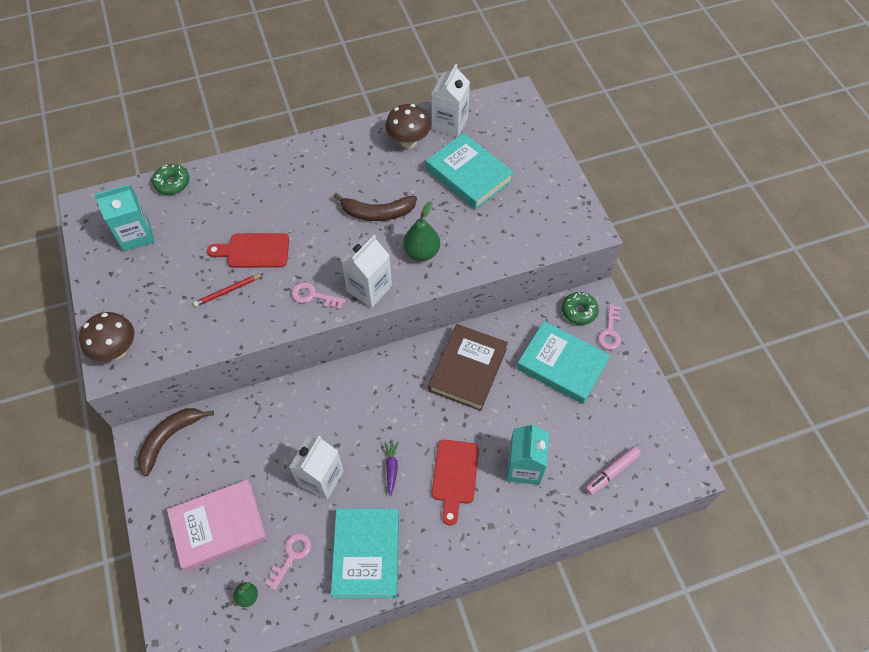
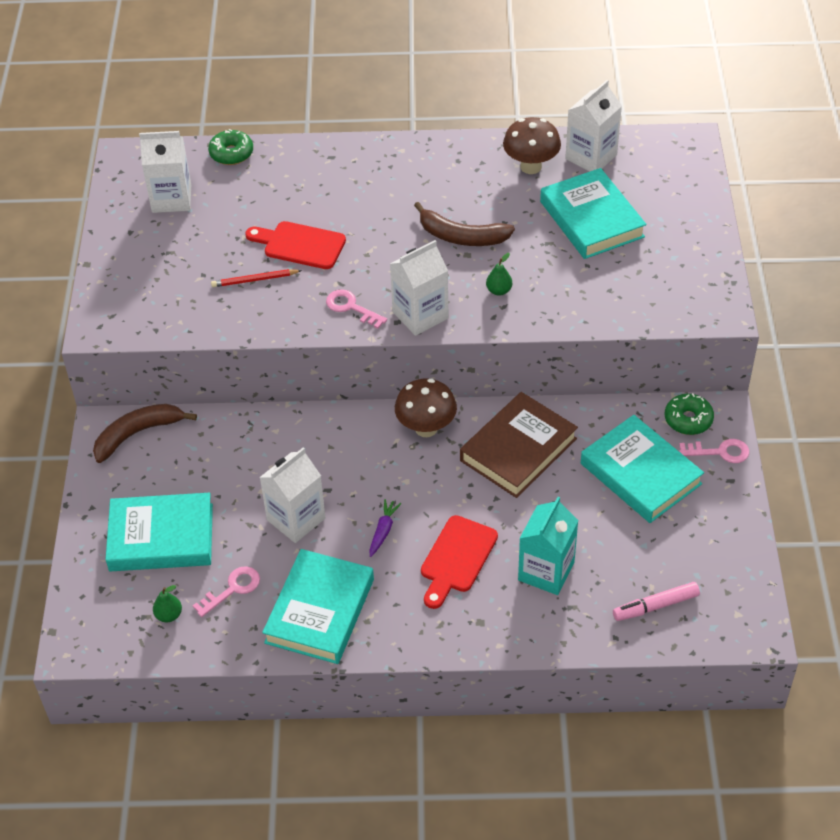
camera: 20 degrees right, 10 degrees down
(117, 350) = (111, 311): brown mushroom -> brown mushroom (426, 428)
(136, 235) = (171, 199): turquoise carton -> white carton
(219, 527) = (161, 537): pink book -> turquoise book
(421, 252) = (499, 291): green pear -> green pear, size x0.57
(610, 331) = (720, 452): pink key -> pink key turned 120 degrees counterclockwise

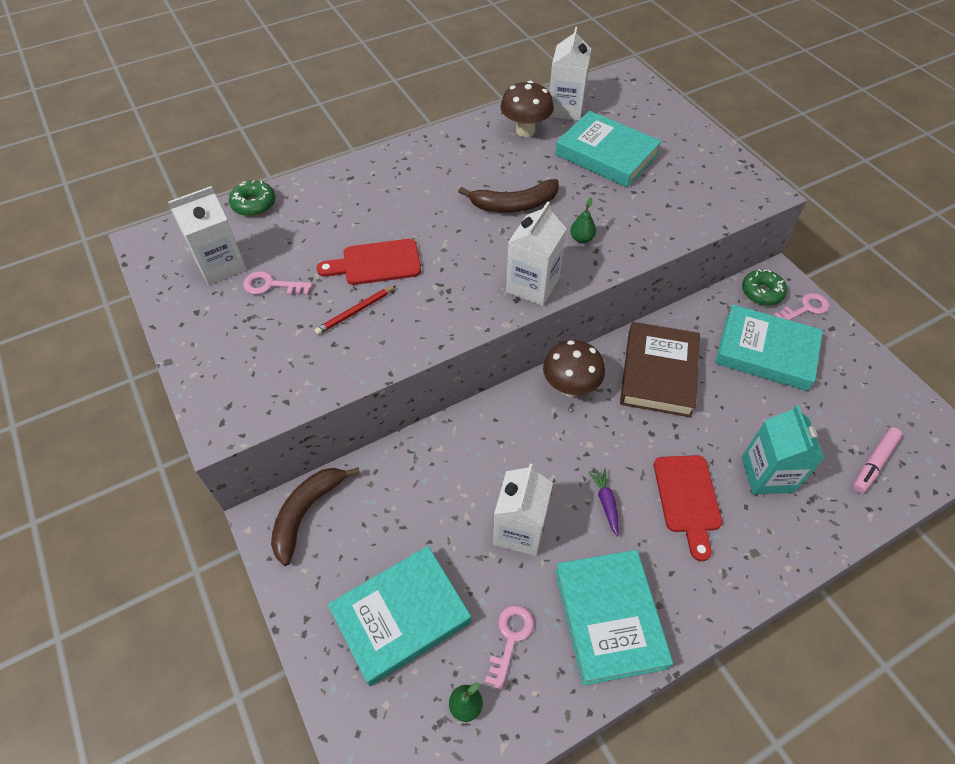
camera: 30 degrees left, 5 degrees up
(351, 307) = (466, 302): pink key -> pink key (271, 285)

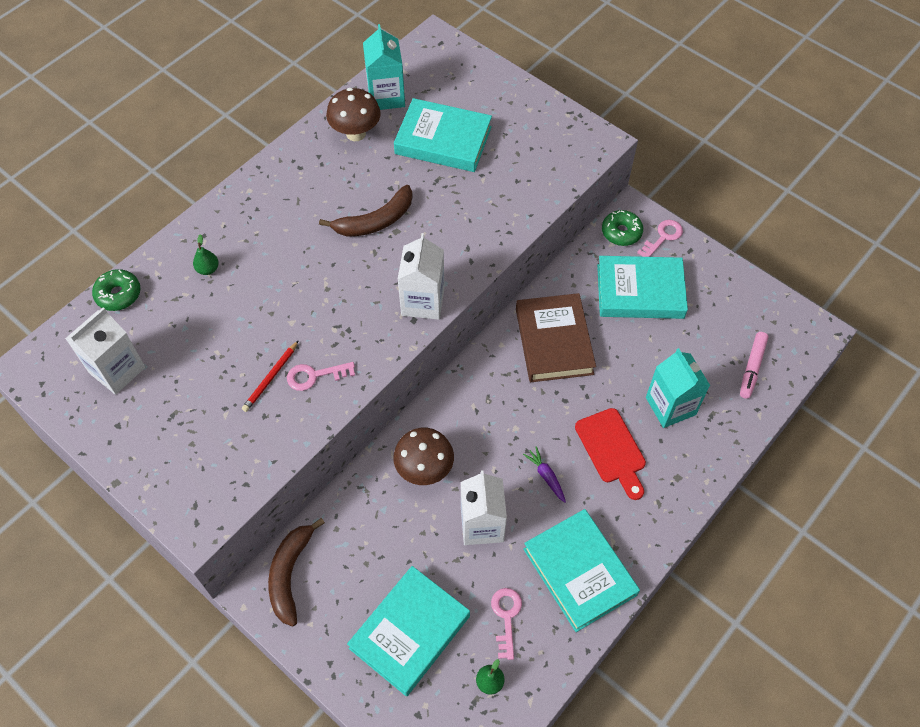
camera: 20 degrees left, 5 degrees up
(271, 285) = (178, 376): pink key -> pink key (315, 376)
(376, 263) = (269, 322): red cutting board -> none
(565, 109) = (386, 96): white carton -> turquoise carton
(570, 387) = (481, 380): brown mushroom -> brown mushroom (424, 469)
(581, 238) = (450, 239): green pear -> green pear (208, 269)

